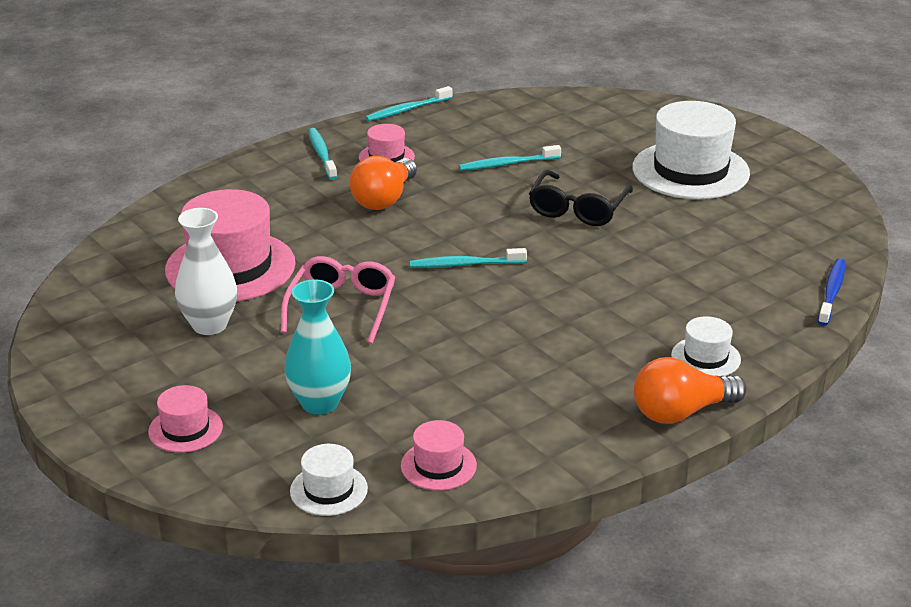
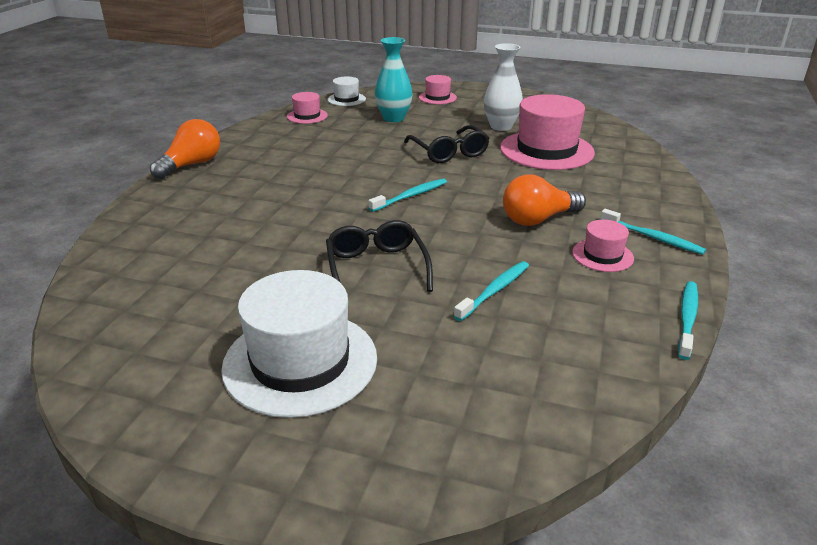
camera: 145 degrees right, 0 degrees up
(341, 307) = (449, 152): pink glasses -> black glasses
(384, 199) = (538, 219): orange light bulb -> orange light bulb turned 105 degrees counterclockwise
(705, 357) = (189, 194): white hat -> none
(831, 292) = (95, 270): blue toothbrush -> none

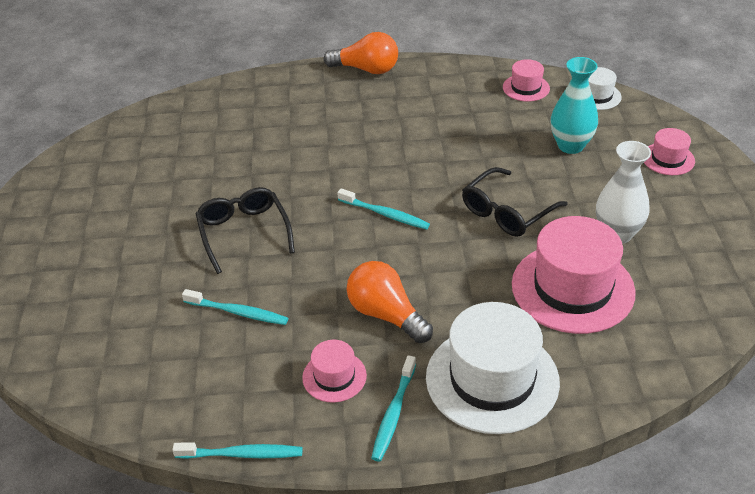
camera: 70 degrees right, 10 degrees up
(300, 362) = (110, 235): white hat -> white hat (492, 379)
(376, 268) = (244, 233): black glasses -> black glasses turned 75 degrees counterclockwise

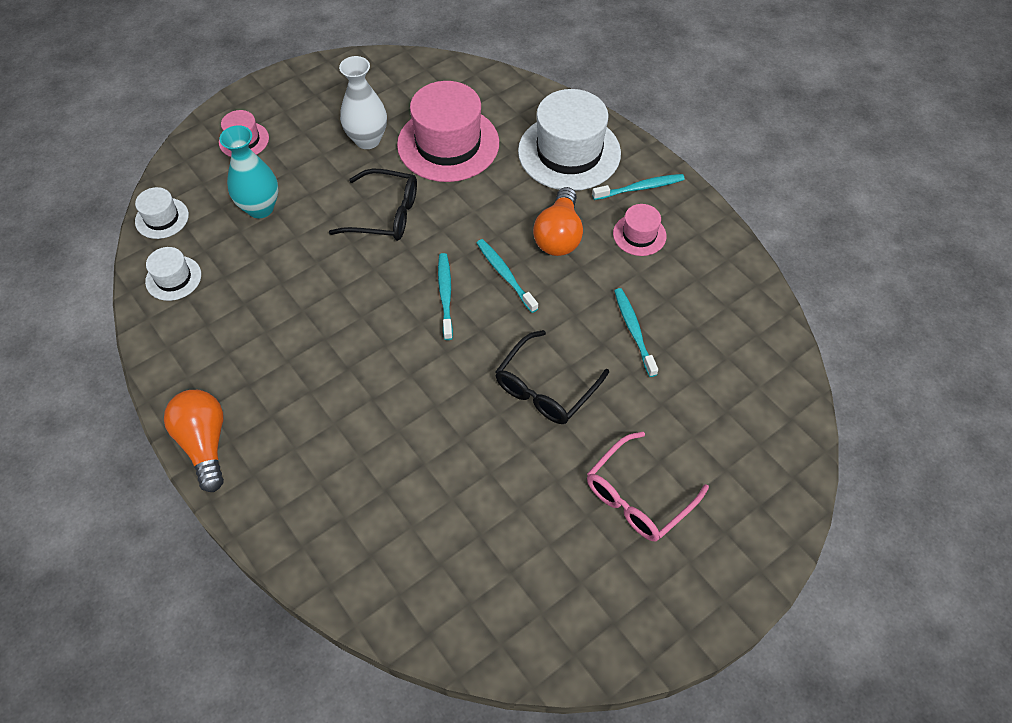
camera: 125 degrees left, 15 degrees up
(110, 240) = (638, 496): none -> pink glasses
(241, 454) = (742, 248): turquoise toothbrush -> turquoise toothbrush (505, 275)
(526, 88) = (173, 278): pink hat -> white hat

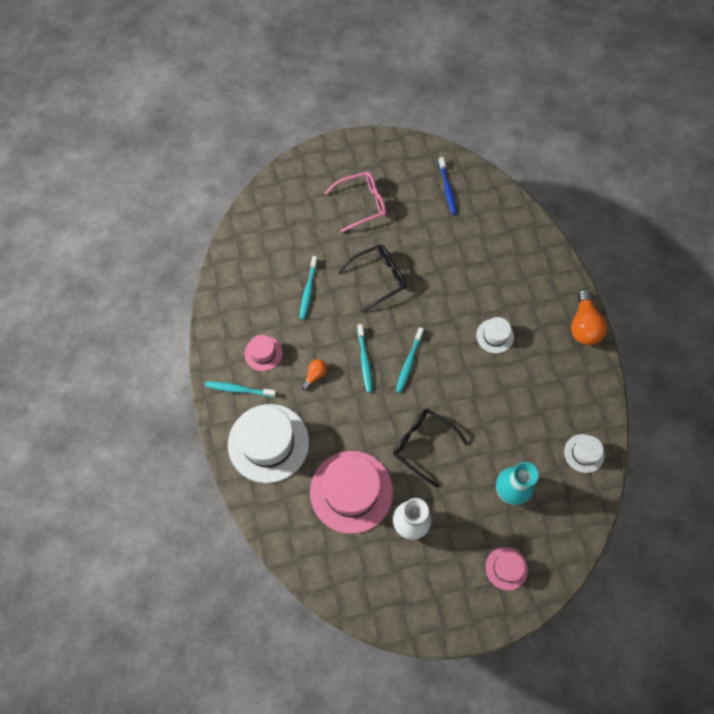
camera: 155 degrees left, 10 degrees up
(162, 218) = (584, 513): white hat -> white hat (495, 336)
(509, 590) = (447, 189): none -> blue toothbrush
(559, 235) = (315, 375): orange light bulb -> orange light bulb, size x0.53

